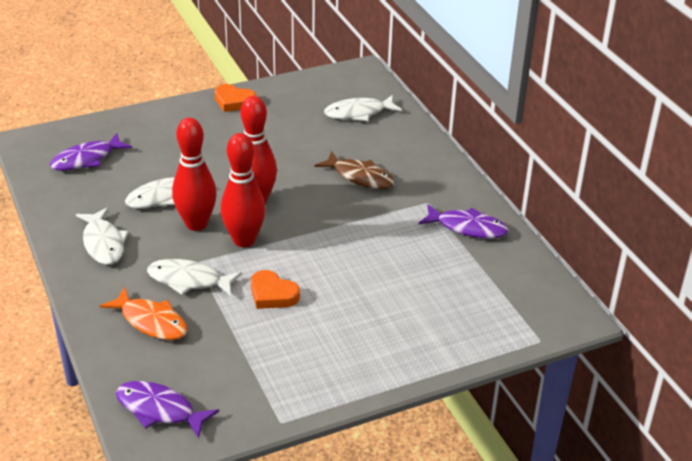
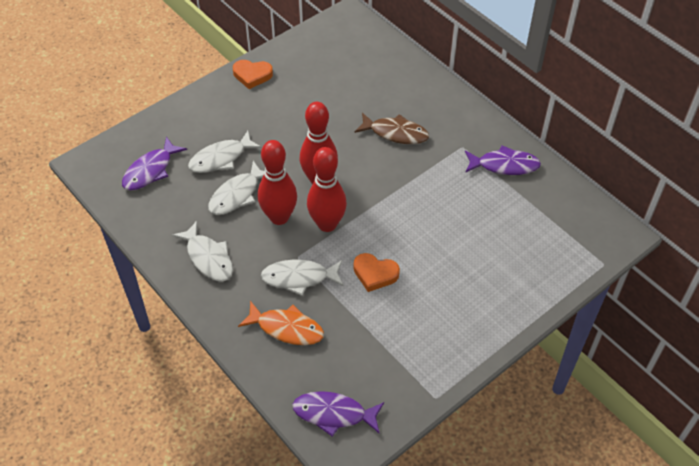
camera: 15 degrees left, 15 degrees up
(358, 113) = (366, 64): white fish -> white fish (221, 158)

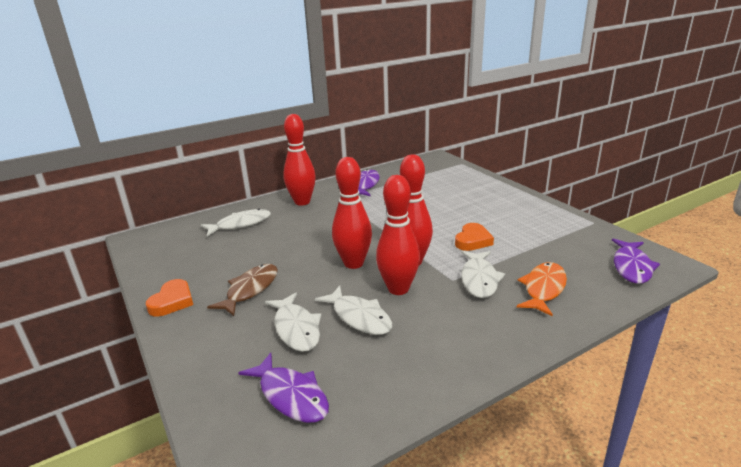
camera: 80 degrees left, 25 degrees down
(208, 258) = (452, 341): white fish -> white fish (240, 224)
(395, 133) = (310, 223): brown fish -> brown fish (250, 290)
(445, 116) = (302, 202): none -> red bowling pin

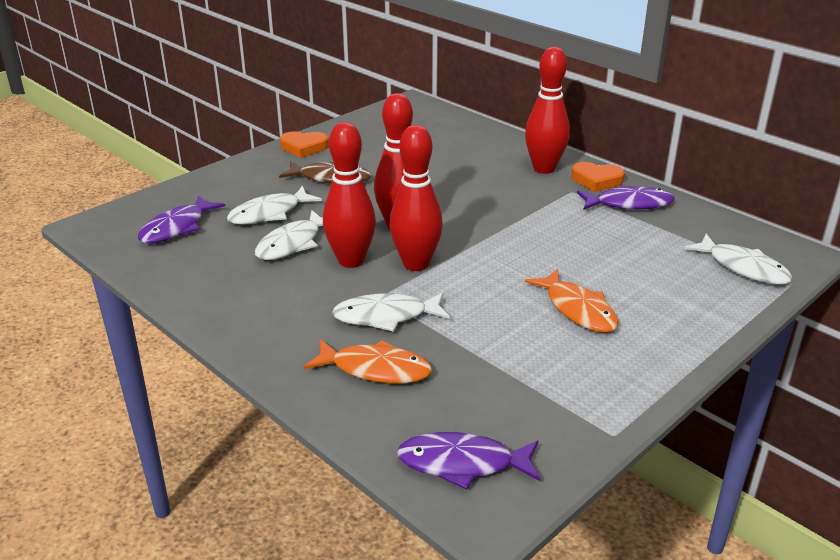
camera: 75 degrees right, 5 degrees up
(240, 224) = (464, 144): white fish -> white fish (743, 268)
(473, 240) = (490, 307): orange heart -> orange heart (596, 180)
(479, 215) = (577, 309): none -> orange fish

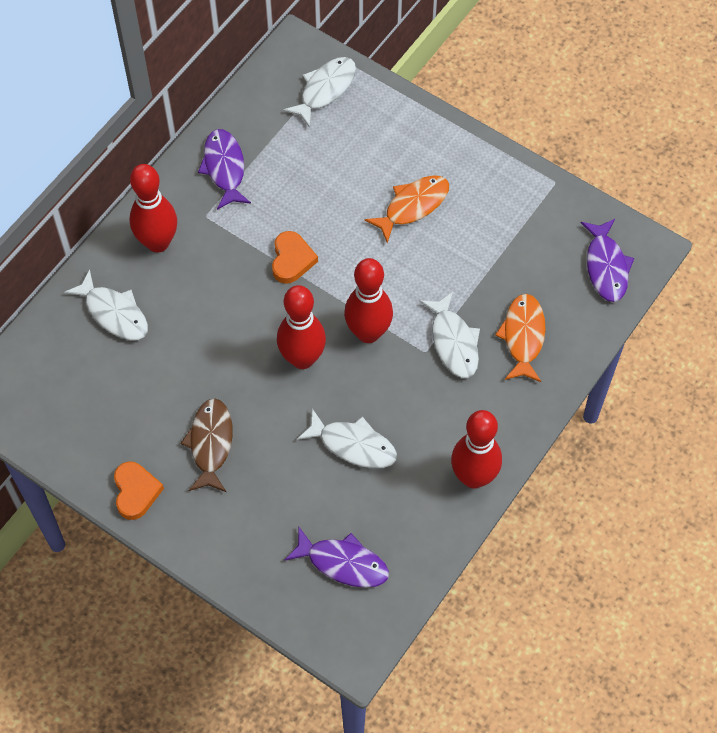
camera: 100 degrees left, 30 degrees up
(269, 213) = (298, 483): white fish -> white fish (114, 313)
(351, 261) = (373, 387): red bowling pin -> red bowling pin (473, 477)
(596, 180) = (178, 195): orange heart -> orange heart (292, 260)

